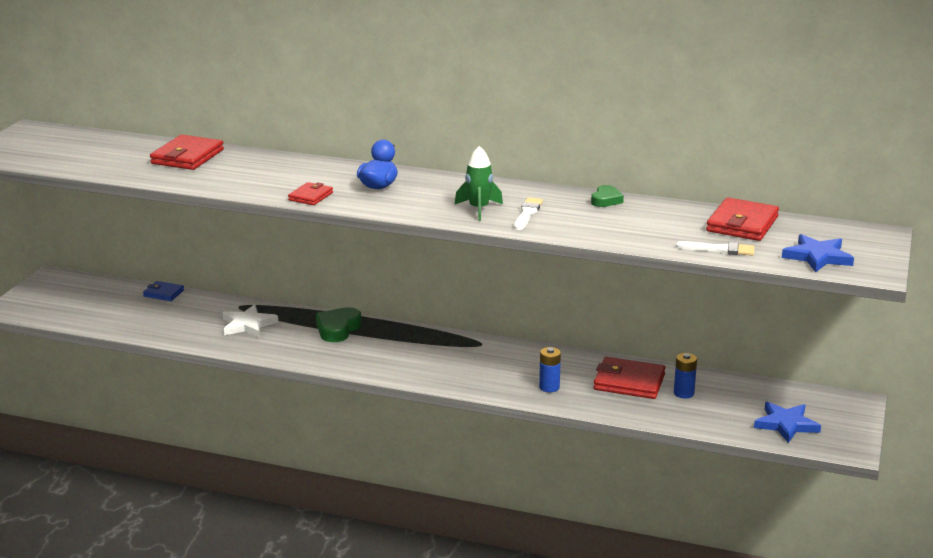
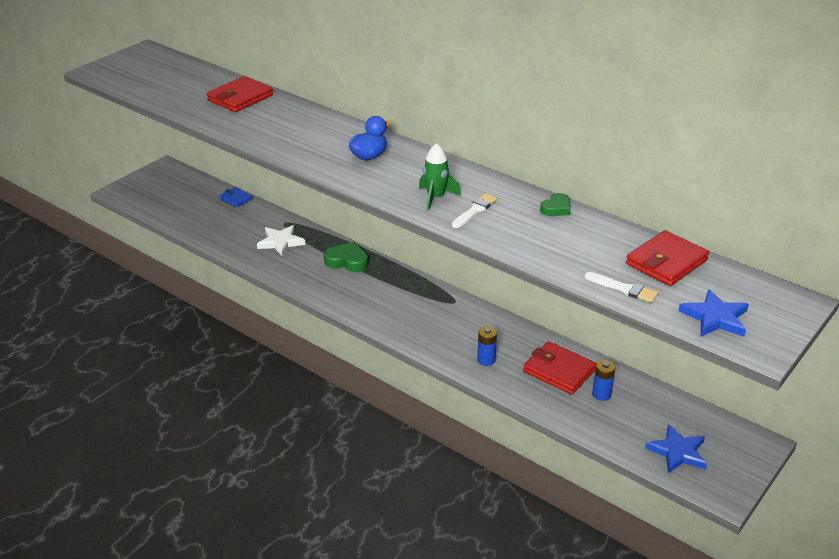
camera: 20 degrees right, 10 degrees up
(310, 196) = (306, 157): red wallet -> none
(338, 329) = (347, 261): green heart -> green heart turned 60 degrees clockwise

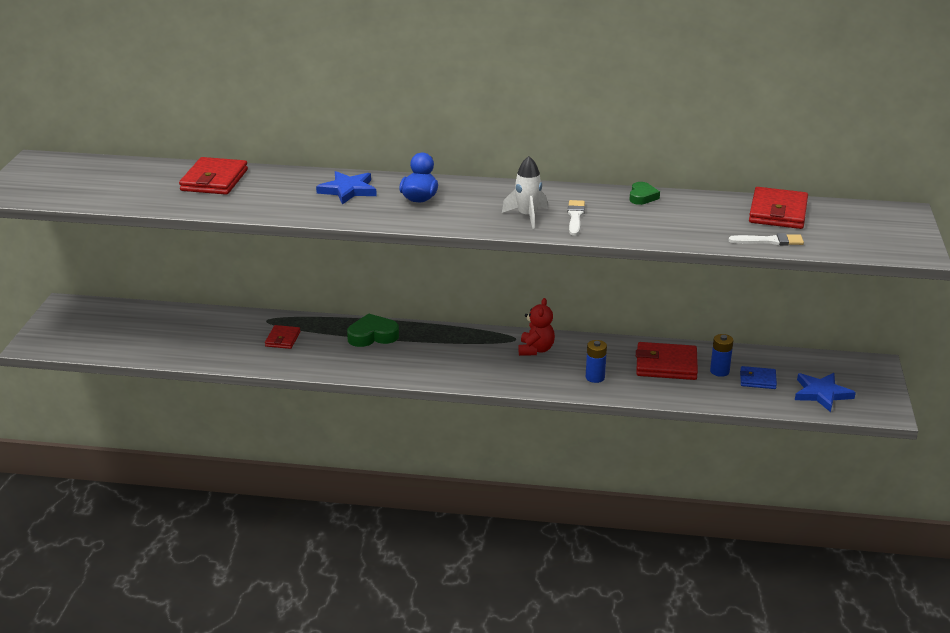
camera: 30 degrees left, 5 degrees down
(236, 199) = (186, 313): blue wallet -> blue wallet (757, 380)
(281, 242) = (283, 339): white star -> red wallet
(436, 197) = (527, 216): green rocket -> white rocket
(461, 317) = (536, 350): none -> red teddy bear
(715, 318) = (860, 241): blue star -> blue star (348, 190)

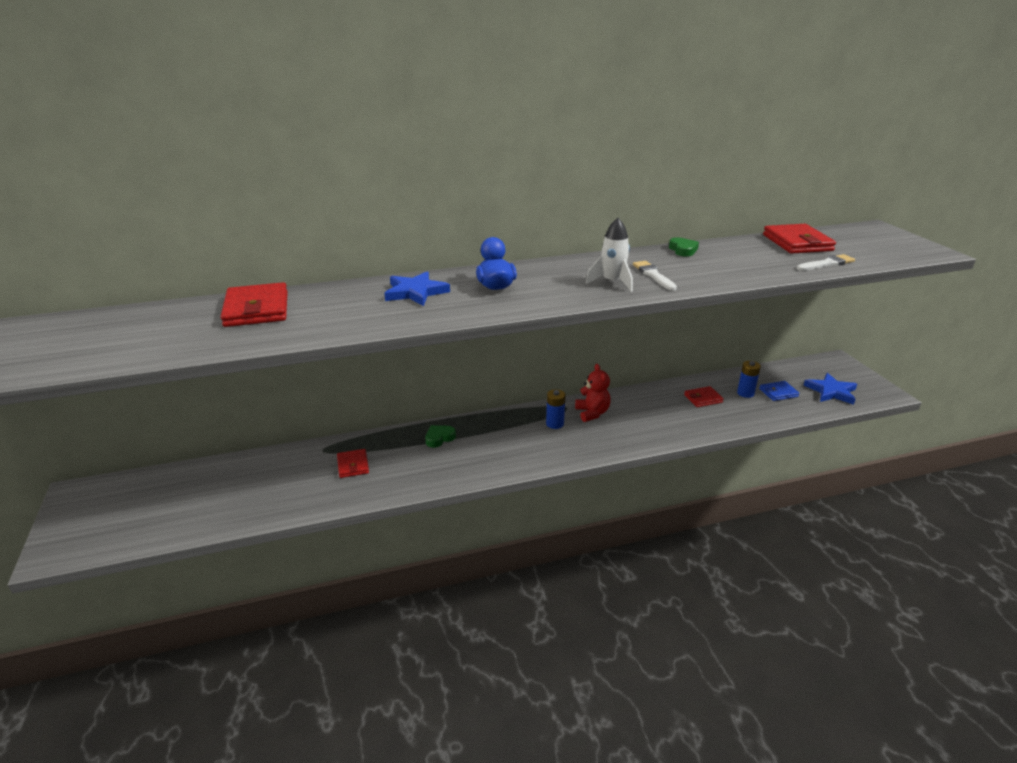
camera: 25 degrees left, 0 degrees up
(372, 336) = (439, 438): green heart -> green heart, size x0.63
(595, 377) = (662, 424): blue battery -> blue battery (555, 424)
(666, 365) = (703, 398): red wallet -> red wallet, size x0.57

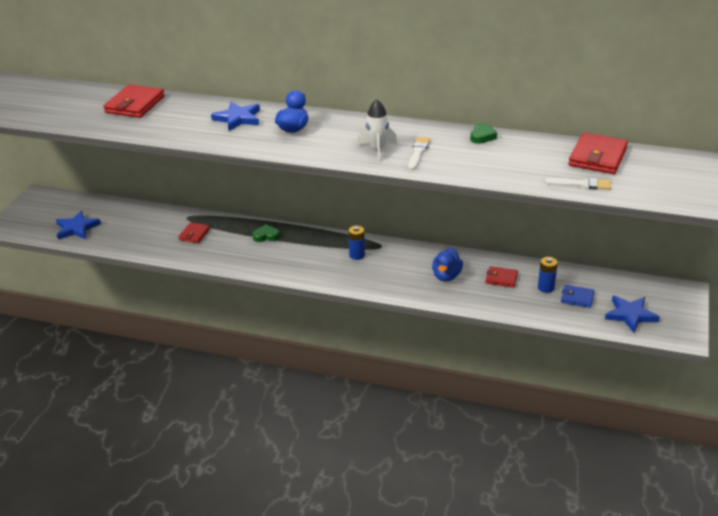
camera: 35 degrees right, 5 degrees up
(179, 514) = (76, 228): none -> blue star
(592, 413) = (395, 257): red teddy bear -> none
(657, 413) = (446, 276): none -> blue duck

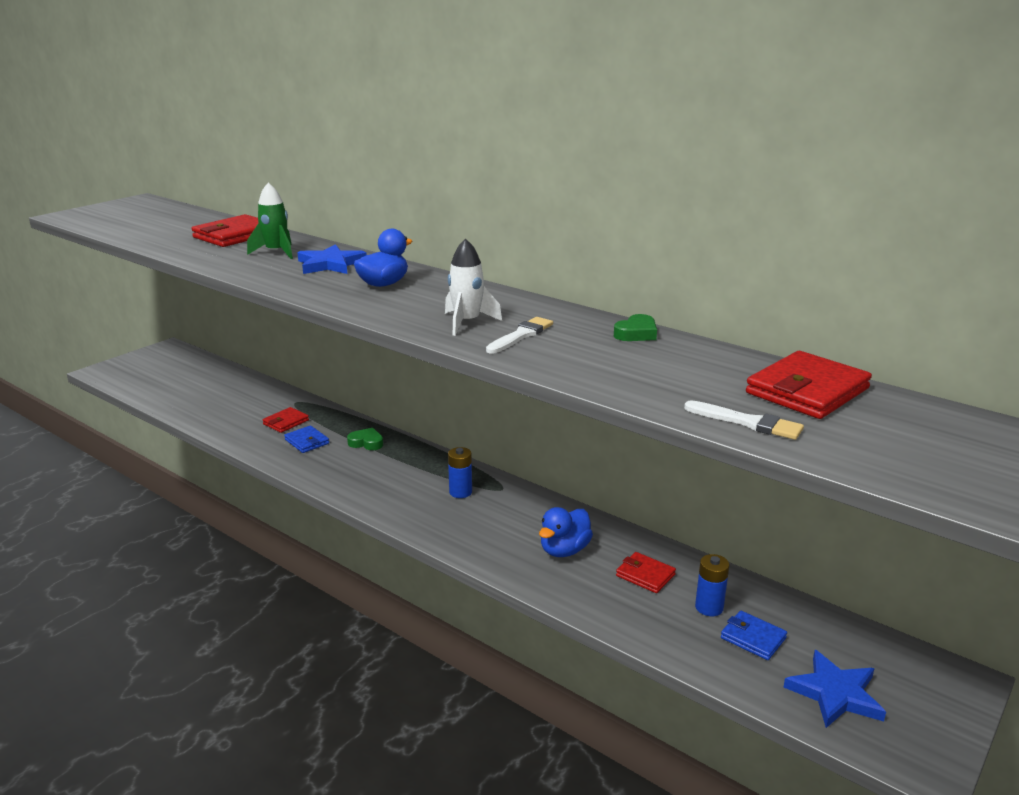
camera: 20 degrees right, 10 degrees down
(76, 228) = (169, 388): blue star -> none
(186, 115) = (276, 252): none -> green rocket
(223, 245) = (307, 441): none -> blue wallet

